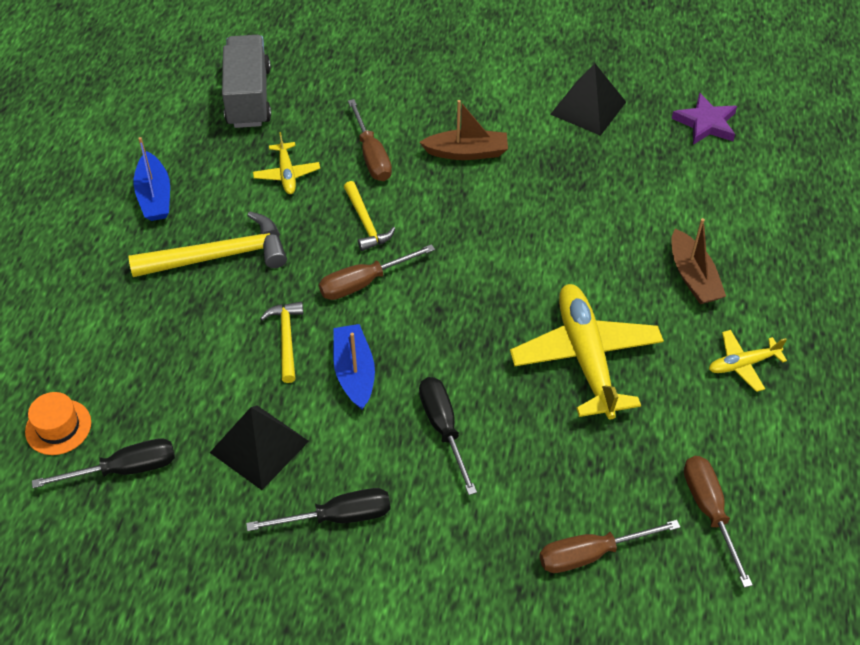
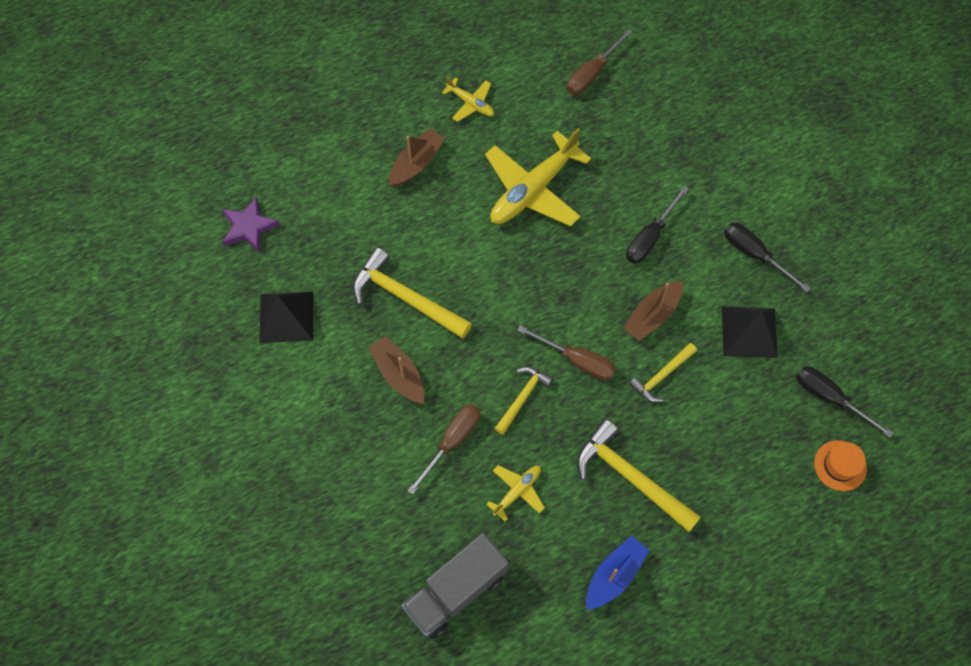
camera: 125 degrees left, 15 degrees up
(354, 372) = (652, 315): blue boat -> brown boat
(540, 193) = (405, 297): none -> yellow hammer
(591, 554) = (666, 115): brown screwdriver -> none

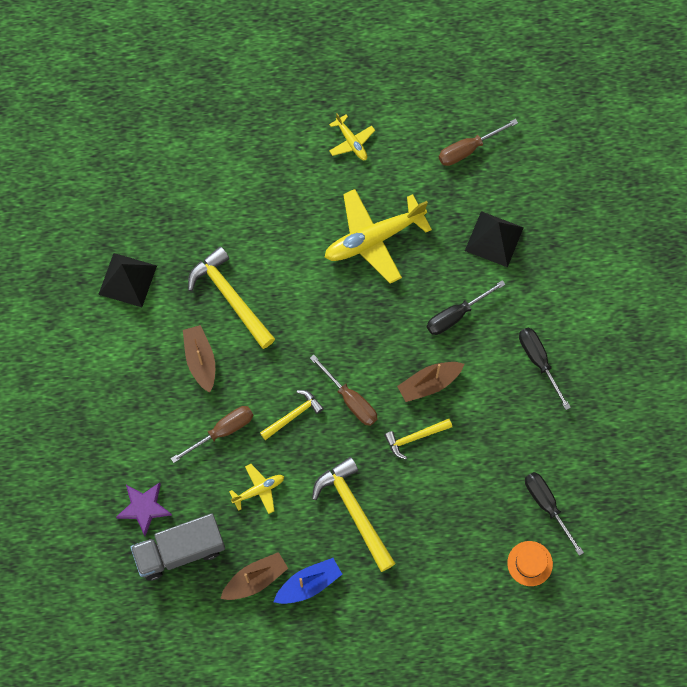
camera: 20 degrees right, 5 degrees up
(249, 227) = (124, 191): purple star -> purple star (144, 508)
(416, 163) = (284, 181): brown boat -> brown boat (255, 579)
(749, 331) = (504, 426): black pyramid -> black pyramid (494, 239)

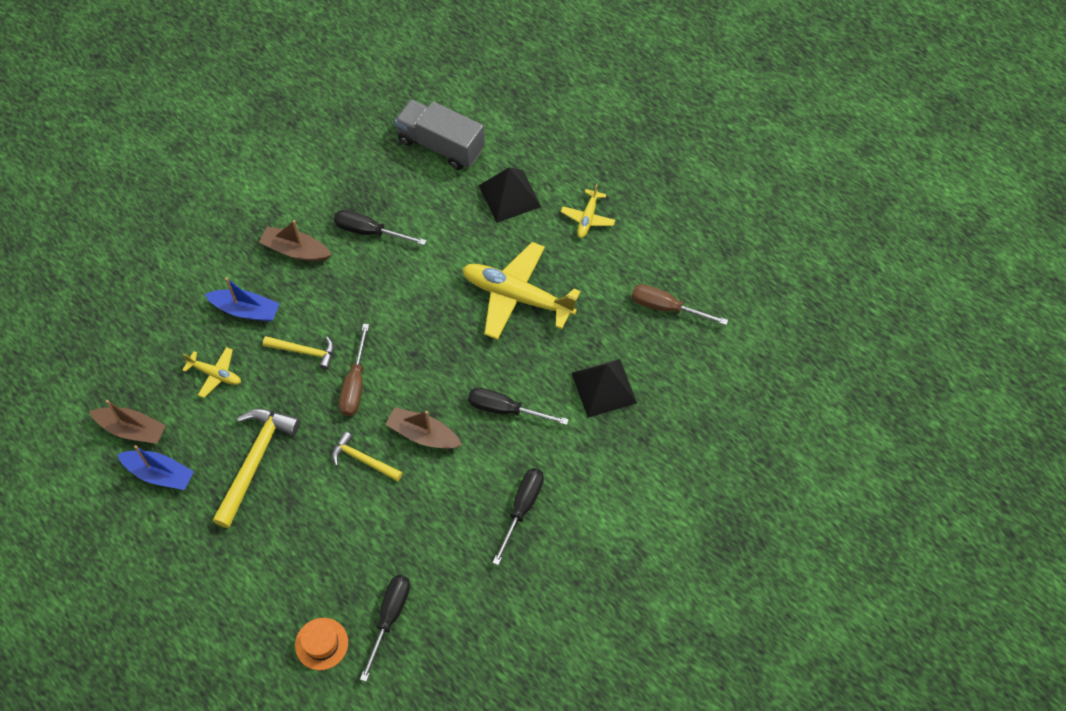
camera: 50 degrees right, 10 degrees down
(127, 280) = (321, 152): black pyramid -> black pyramid (509, 195)
(144, 508) = (132, 303): purple star -> none
(180, 551) = (114, 355): grey truck -> grey truck (441, 145)
(200, 360) = (295, 250): brown boat -> brown boat turned 105 degrees counterclockwise
(222, 431) = (246, 310): brown screwdriver -> blue boat
(230, 297) = (369, 232): yellow hammer -> black screwdriver

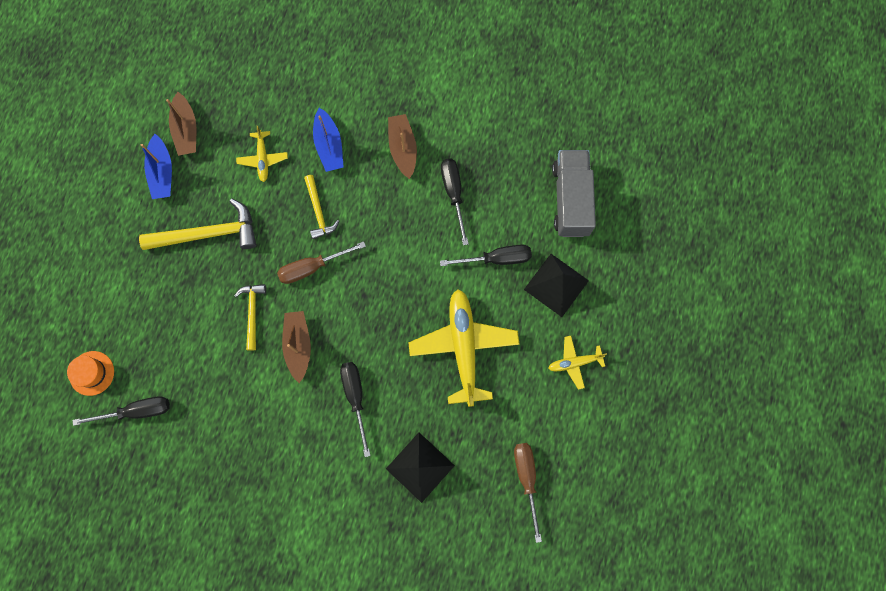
camera: 60 degrees right, 15 degrees up
(522, 508) = (277, 460): black screwdriver -> black screwdriver (496, 259)

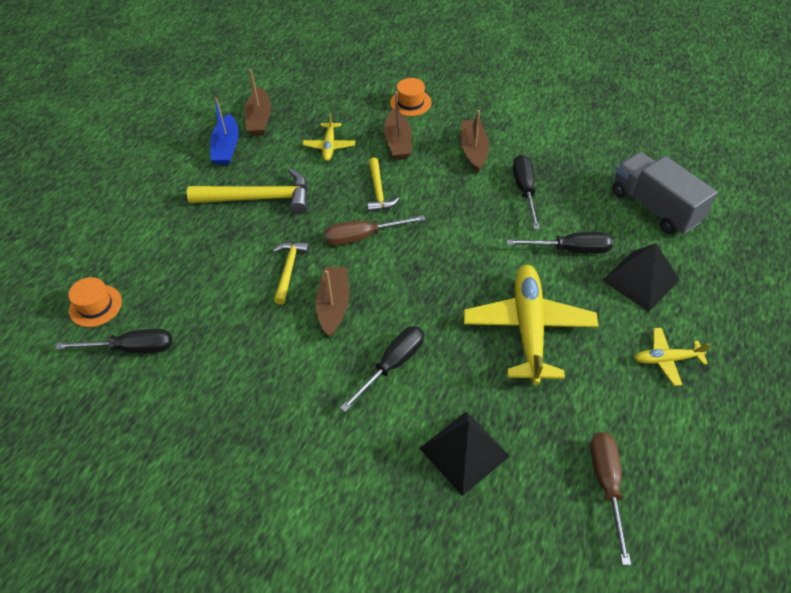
camera: 10 degrees right, 25 degrees down
(329, 145) = (398, 142): blue boat -> brown boat
(335, 89) = (410, 103): none -> orange hat
(355, 398) = (392, 365): black screwdriver -> black screwdriver turned 45 degrees clockwise
(570, 199) = (654, 207): grey truck -> grey truck turned 45 degrees counterclockwise

